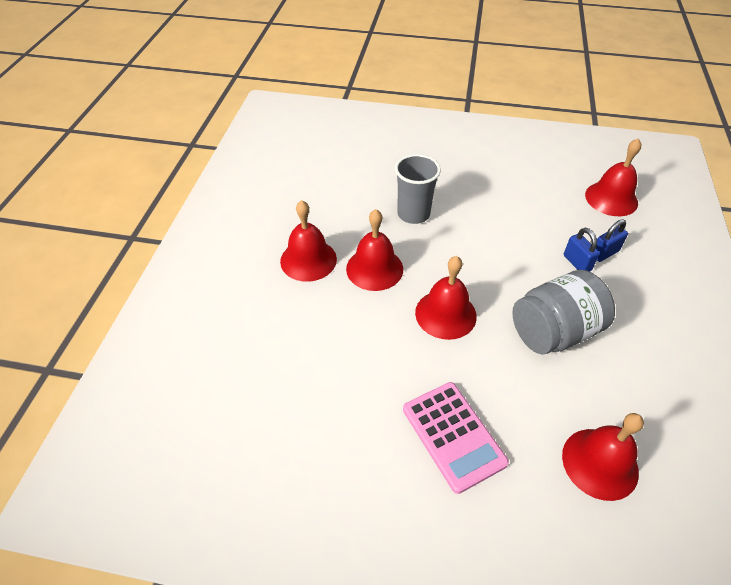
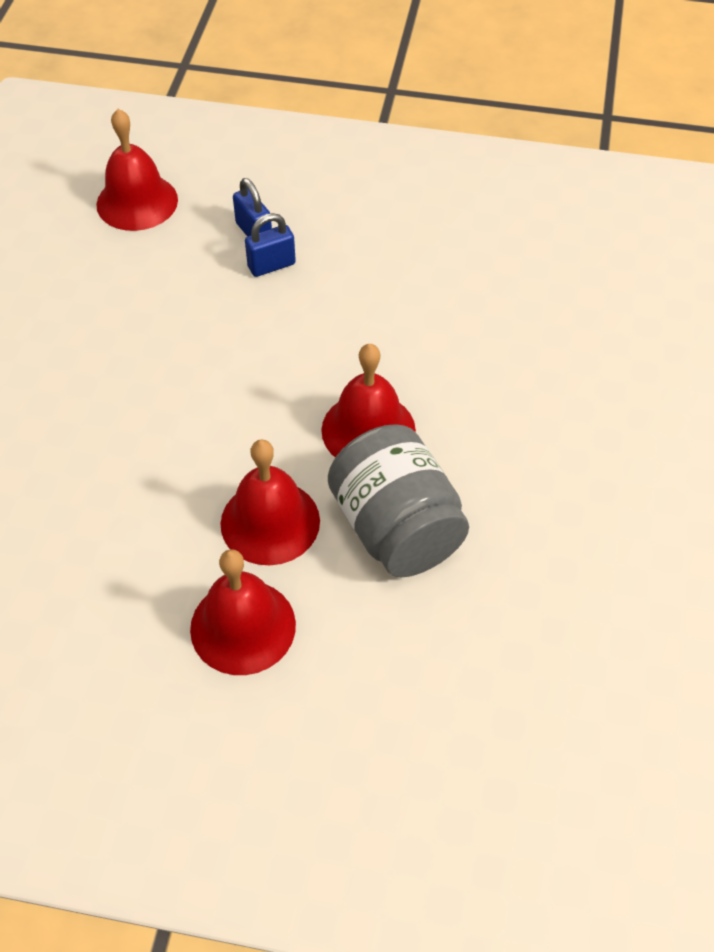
camera: 90 degrees left, 5 degrees up
(413, 214) = (139, 460): grey cup -> none
(453, 435) = (569, 436): pink calculator -> none
(553, 331) = (398, 311): grey jar -> grey jar (396, 528)
(600, 463) = (586, 301): red bell -> none

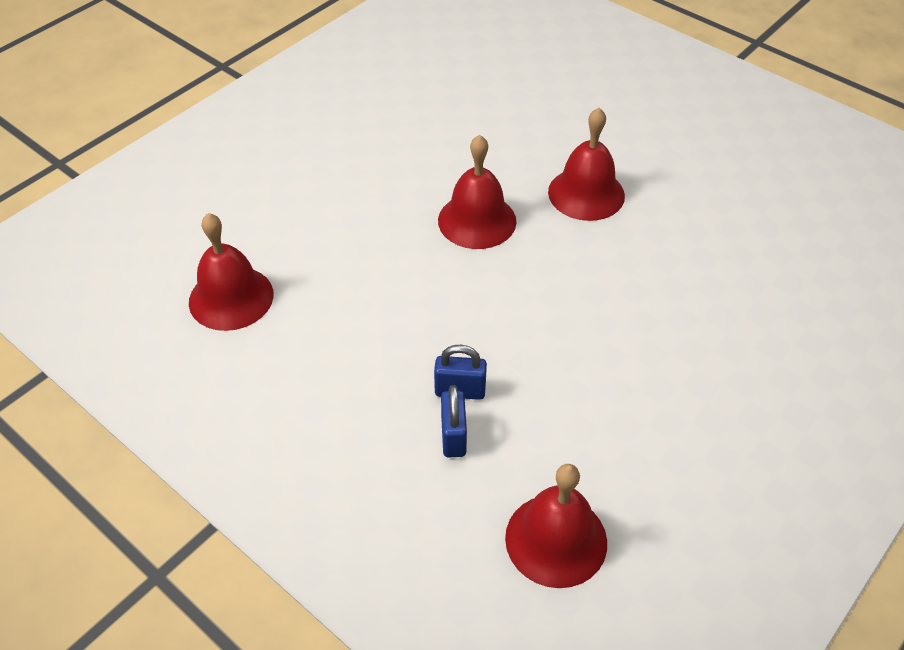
camera: 150 degrees left, 5 degrees down
(243, 626) = (636, 148): red bell -> red bell (231, 298)
(396, 528) = (503, 158): grey jar -> none

